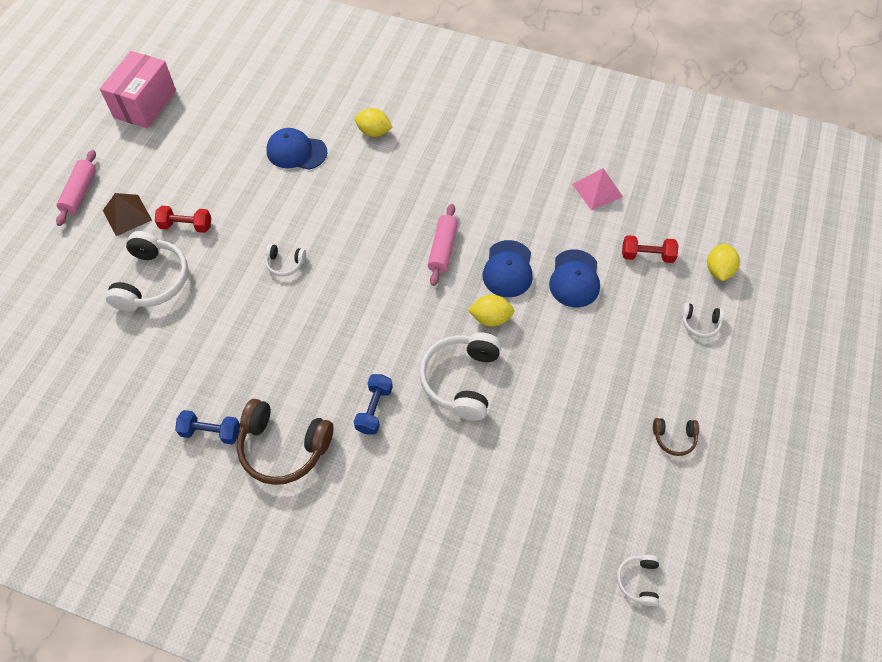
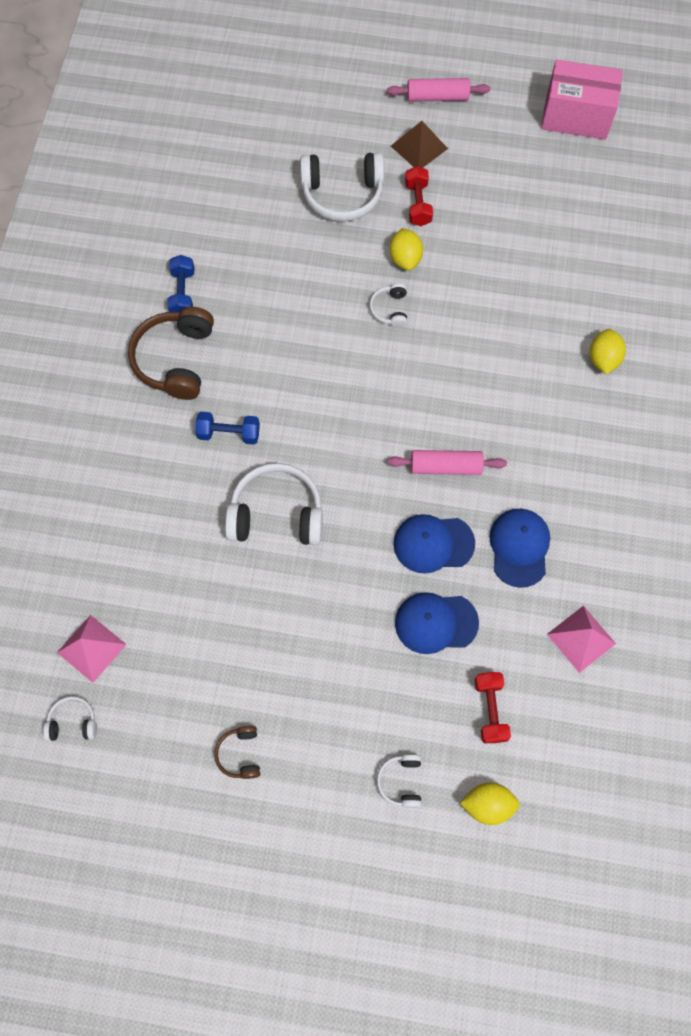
camera: 80 degrees right, 10 degrees up
(296, 152) = (549, 283): blue cap -> blue cap (519, 547)
(490, 318) = (361, 533): yellow lemon -> yellow lemon (405, 259)
(568, 557) = (91, 648): none -> pink pyramid

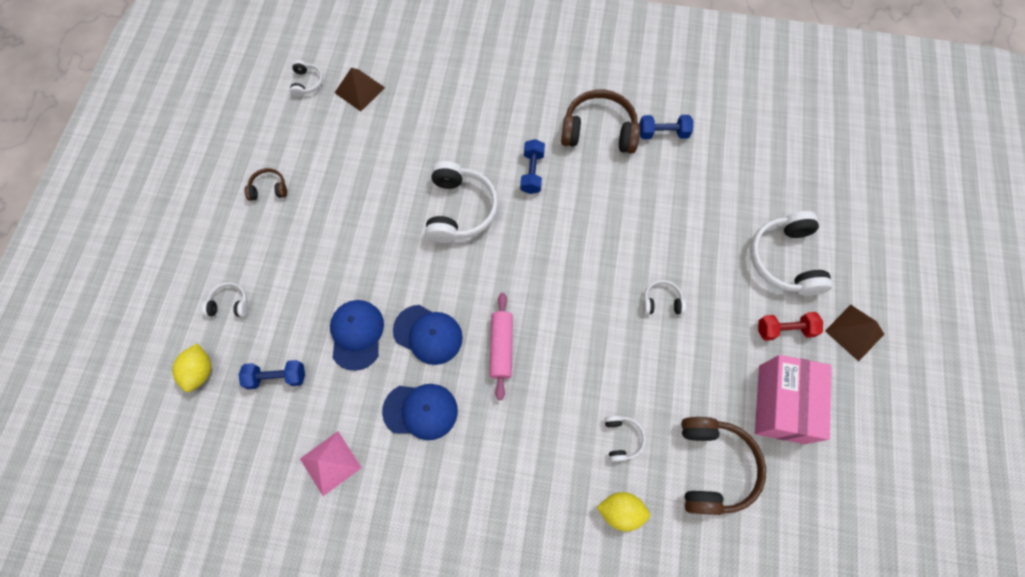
camera: 90 degrees right, 0 degrees up
(91, 648) = (359, 90): pink pyramid -> brown pyramid
(405, 259) = (719, 316): yellow lemon -> none
(433, 543) = (428, 334): blue cap -> blue cap turned 120 degrees clockwise
(437, 97) = (923, 352): pink rolling pin -> none
(490, 710) = (277, 377): red dumbbell -> blue dumbbell
(535, 354) = (622, 438): none -> white headphones
(555, 278) = (713, 466): none -> brown headphones
(576, 116) = (931, 506): pink box -> pink box (781, 404)

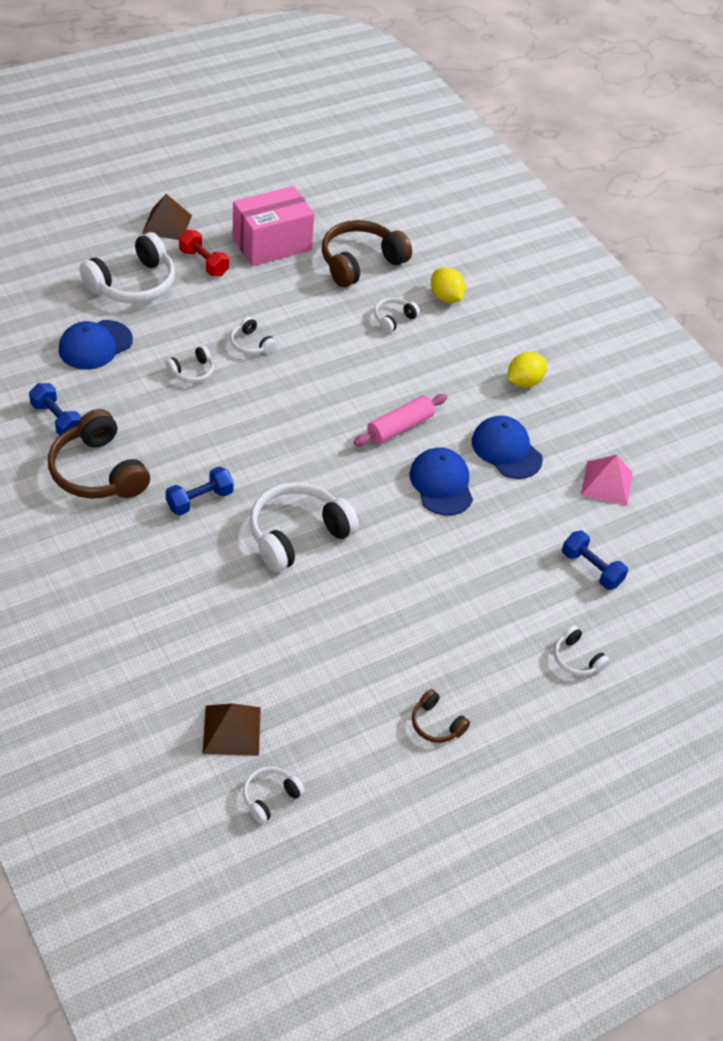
camera: 135 degrees left, 20 degrees down
(200, 371) = (651, 632): yellow lemon -> yellow lemon (524, 382)
(357, 334) = (495, 535): blue cap -> blue cap (95, 345)
(657, 241) = (192, 371): none -> white headphones

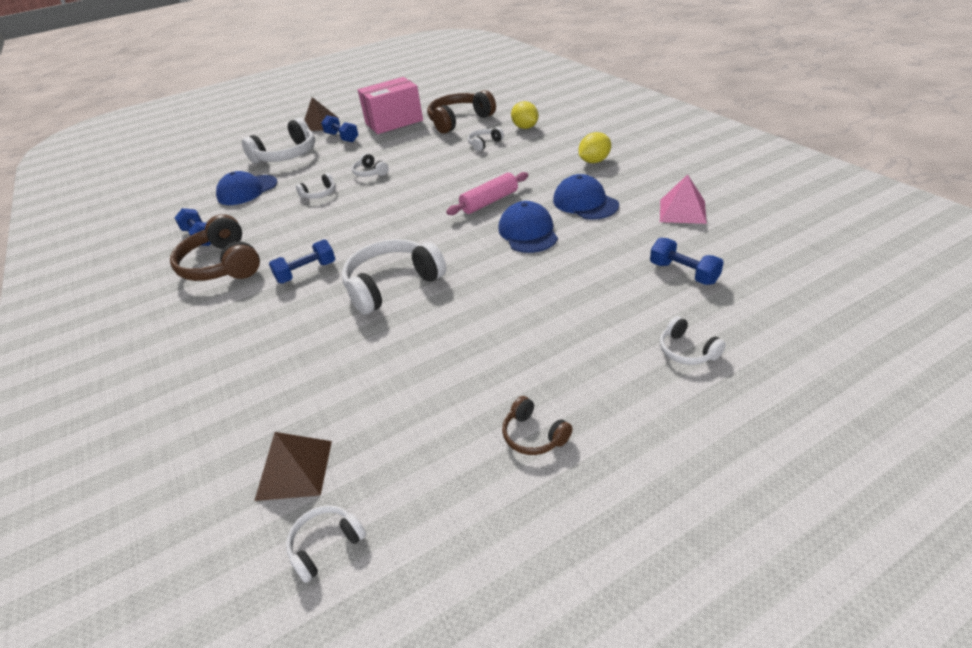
camera: 10 degrees right, 10 degrees down
(203, 263) = (342, 138): red dumbbell -> blue dumbbell

